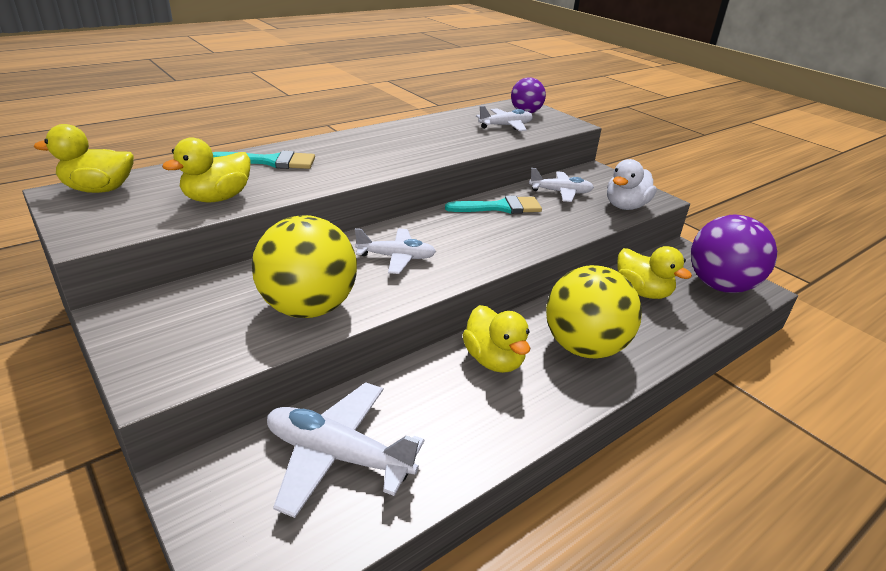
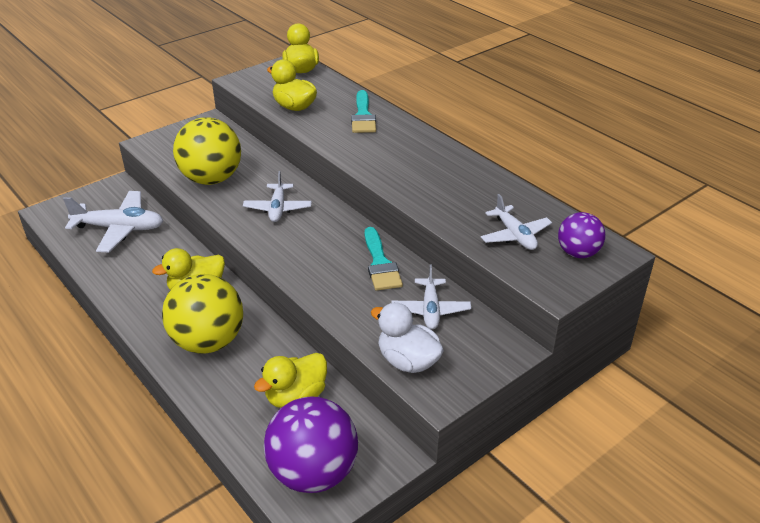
camera: 90 degrees right, 5 degrees up
(338, 456) = (119, 228): white plane -> white plane turned 75 degrees clockwise

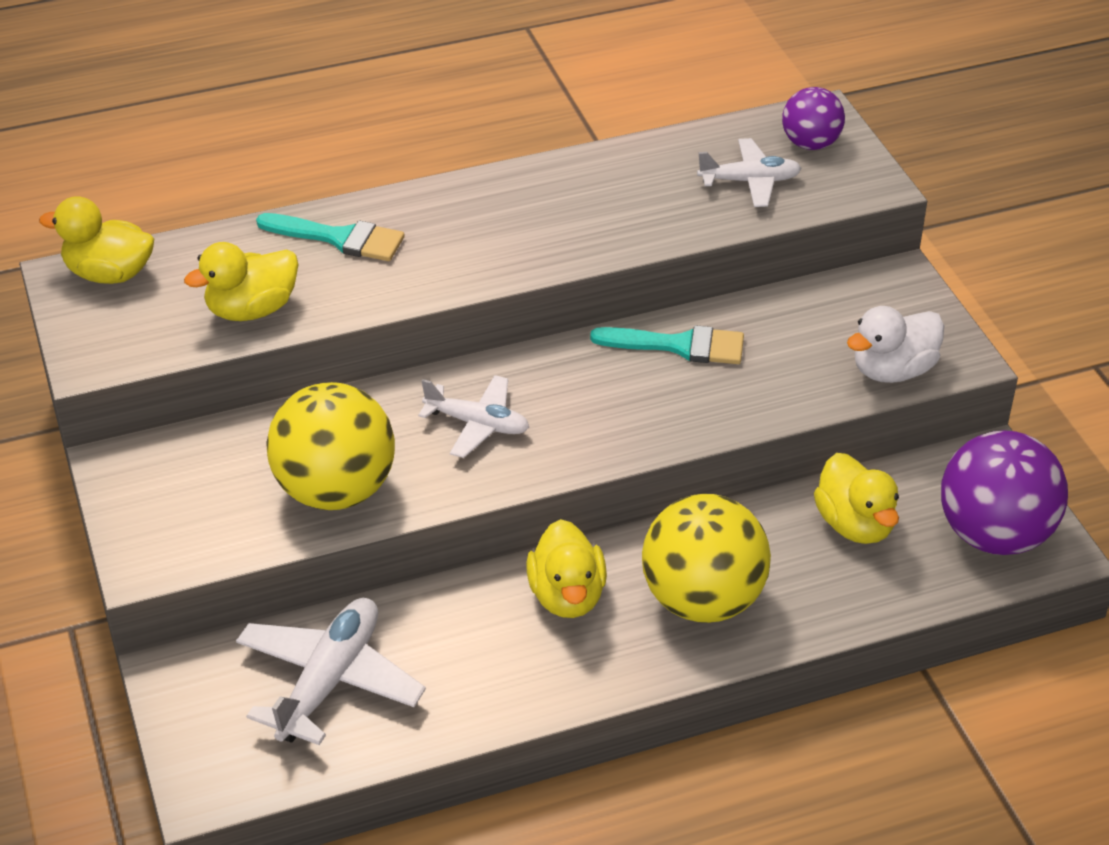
camera: 70 degrees left, 5 degrees up
(430, 310) = (801, 324): white plane -> none

